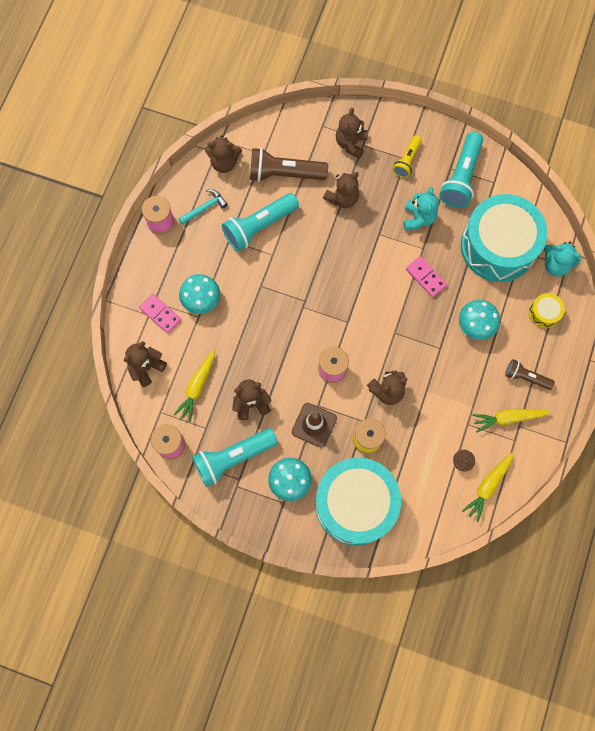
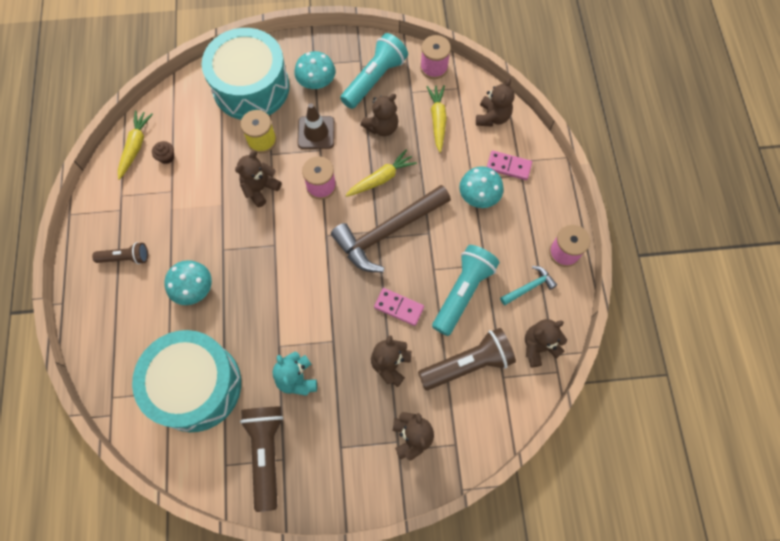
camera: 155 degrees right, 5 degrees down
(205, 208) = (529, 287): turquoise hammer -> turquoise hammer turned 150 degrees counterclockwise
(294, 302) = (387, 232): none -> brown hammer
(407, 161) = (338, 445): yellow flashlight -> none
(425, 277) = (264, 315): pink domino -> pink domino (399, 307)
(461, 177) = (266, 453): turquoise flashlight -> brown flashlight
(508, 418) = (133, 212): yellow carrot -> yellow carrot (381, 178)
(544, 313) = (123, 332): yellow drum -> none
(555, 265) = (124, 392): turquoise teddy bear -> none

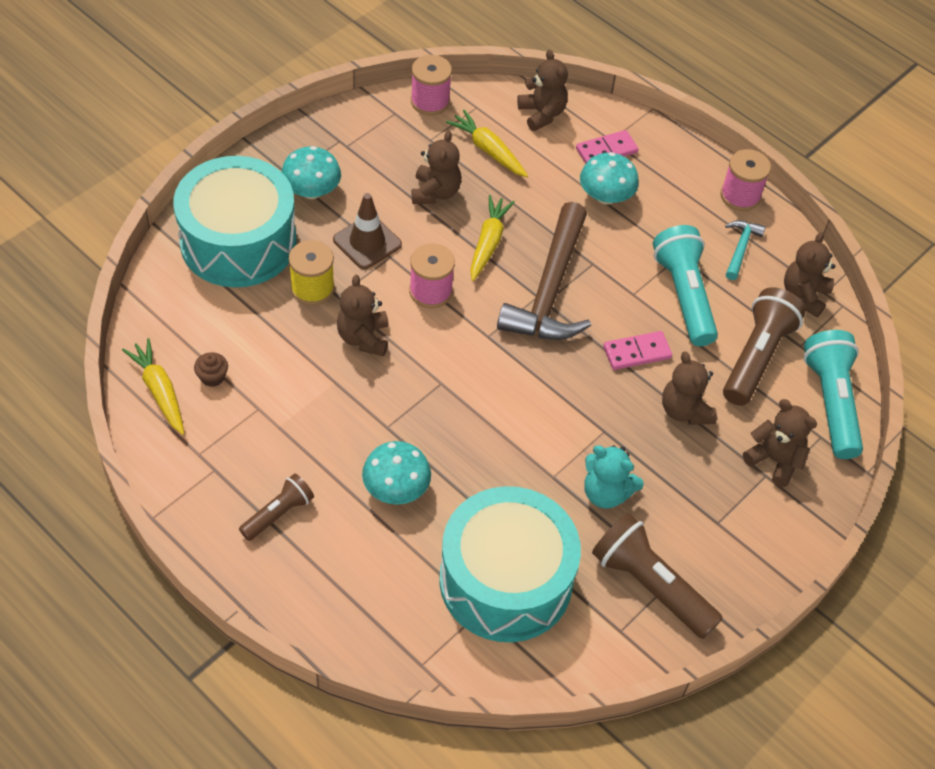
camera: 45 degrees left, 15 degrees down
(374, 79) = (376, 150): turquoise flashlight -> turquoise flashlight (831, 402)

